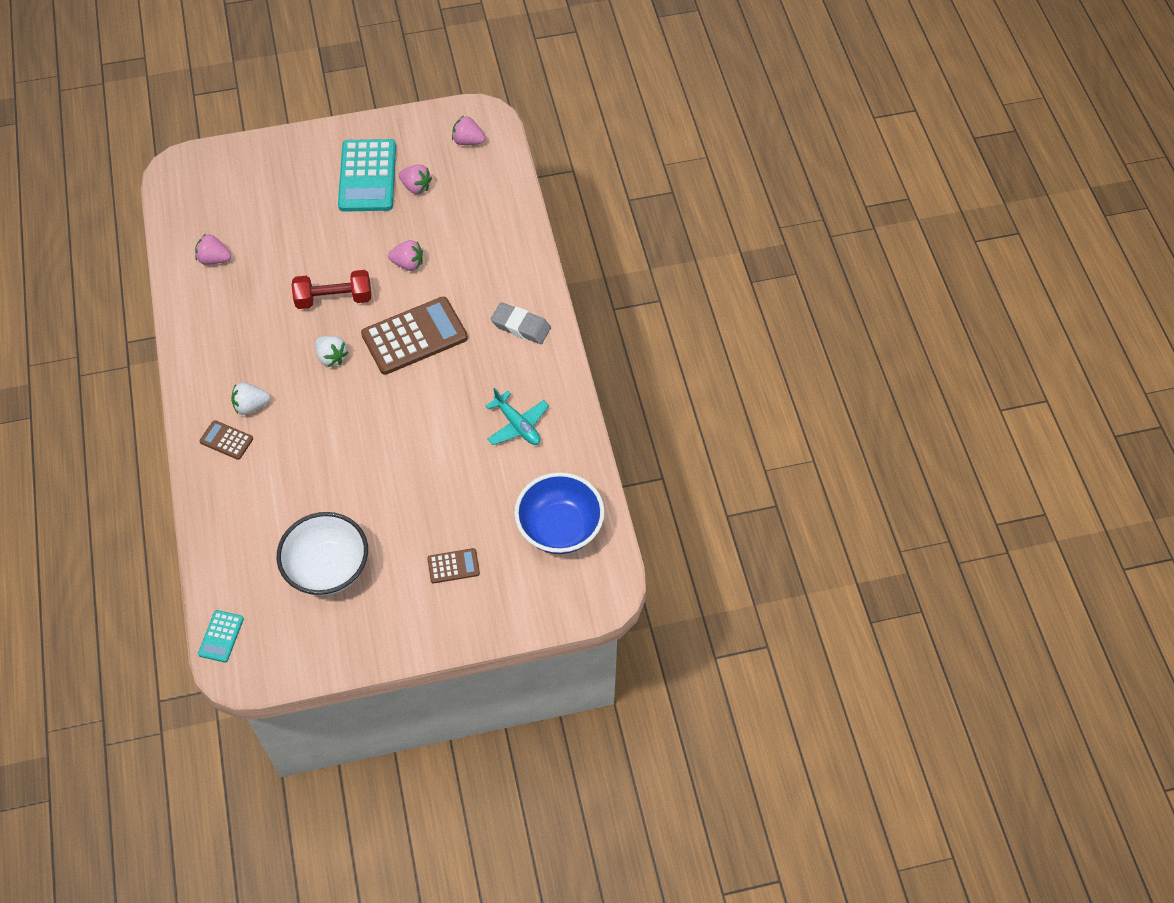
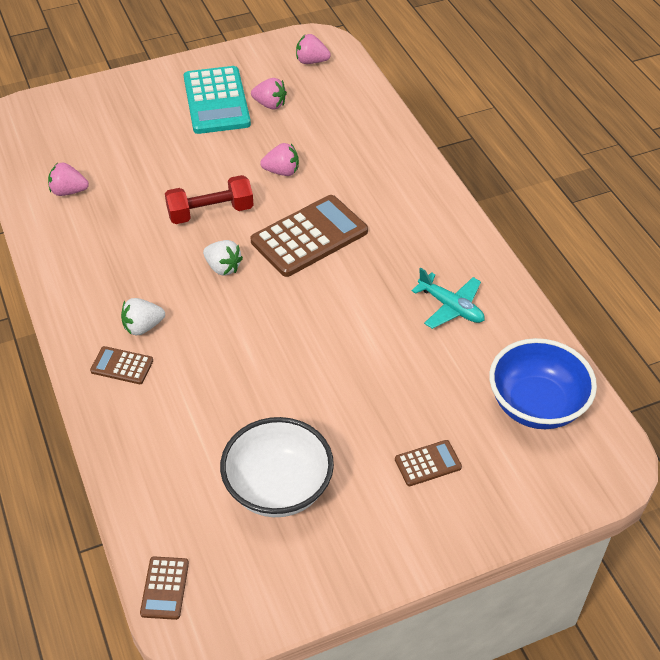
camera: 10 degrees left, 10 degrees down
(221, 636) = (164, 588): turquoise calculator -> brown calculator
(521, 326) = (421, 213): grey eraser -> none

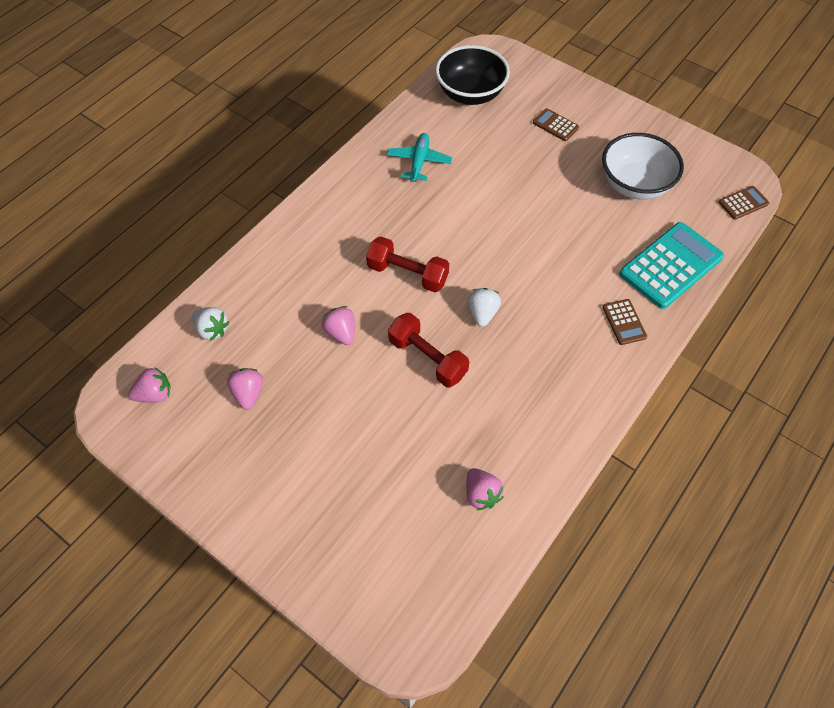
camera: 120 degrees left, 10 degrees up
(143, 327) = (580, 331): white strawberry -> white strawberry (212, 330)
(216, 101) = (268, 445): turquoise calculator -> turquoise calculator (671, 266)
(309, 236) = (407, 274): brown calculator -> red dumbbell
(311, 61) = (155, 394): pink strawberry -> pink strawberry turned 90 degrees counterclockwise
(536, 405) = (470, 94): blue bowl -> black bowl

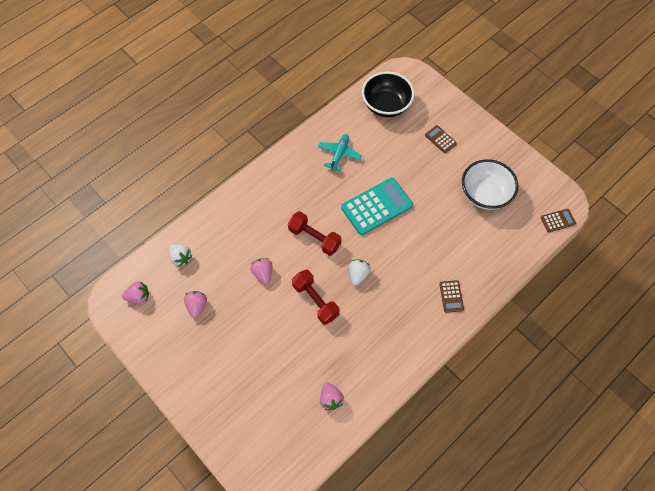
camera: 10 degrees right, 5 degrees up
(671, 266) = (494, 260): turquoise calculator -> turquoise calculator (377, 206)

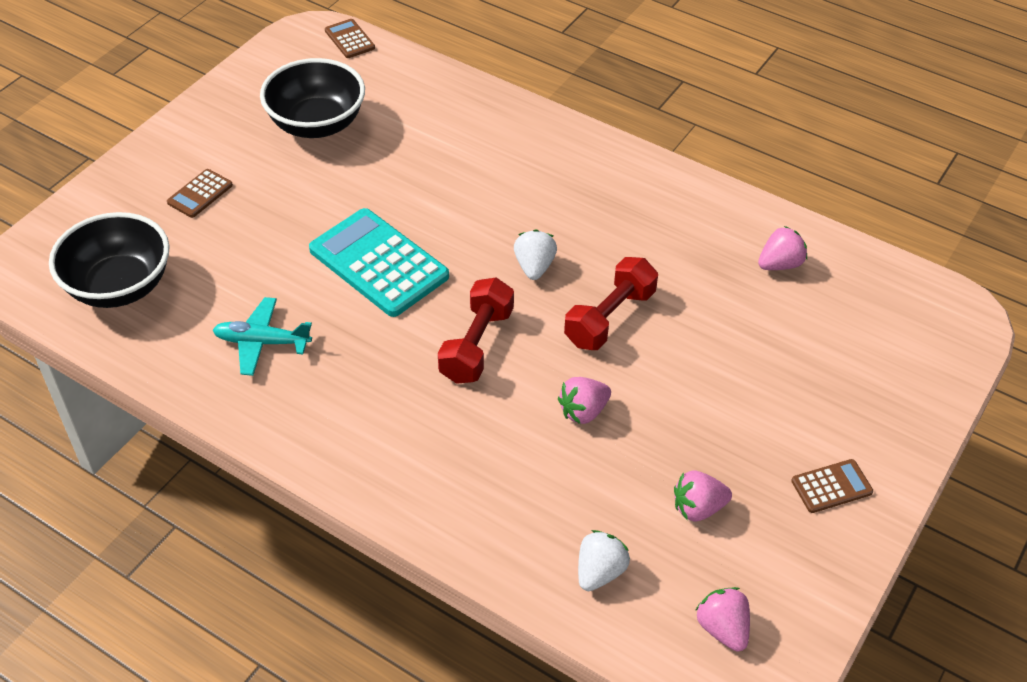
camera: 105 degrees left, 15 degrees down
(358, 275) = (534, 267): white strawberry -> white strawberry turned 90 degrees clockwise
(451, 296) = (533, 144): brown calculator -> brown calculator (831, 486)
(485, 194) = (317, 124): white bowl -> black bowl

